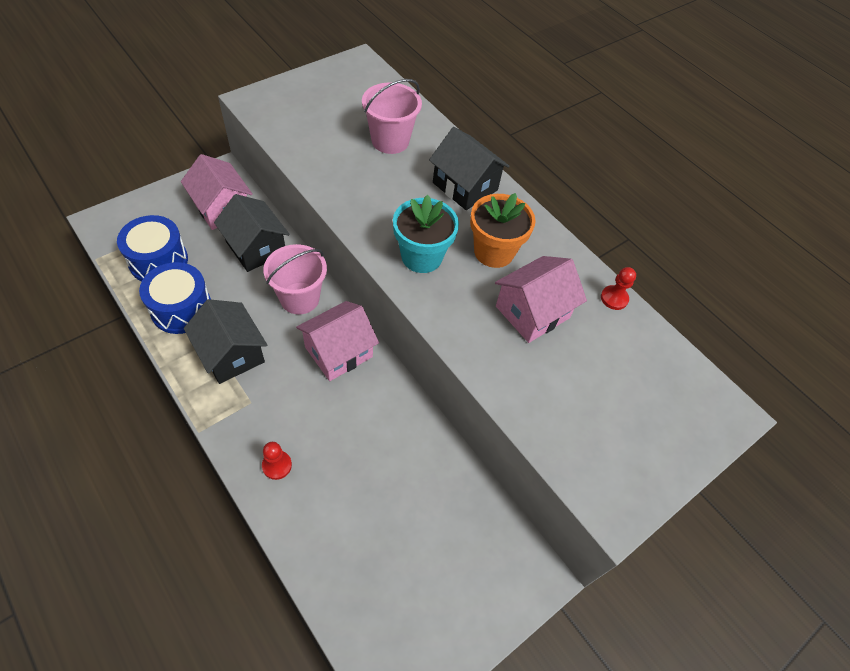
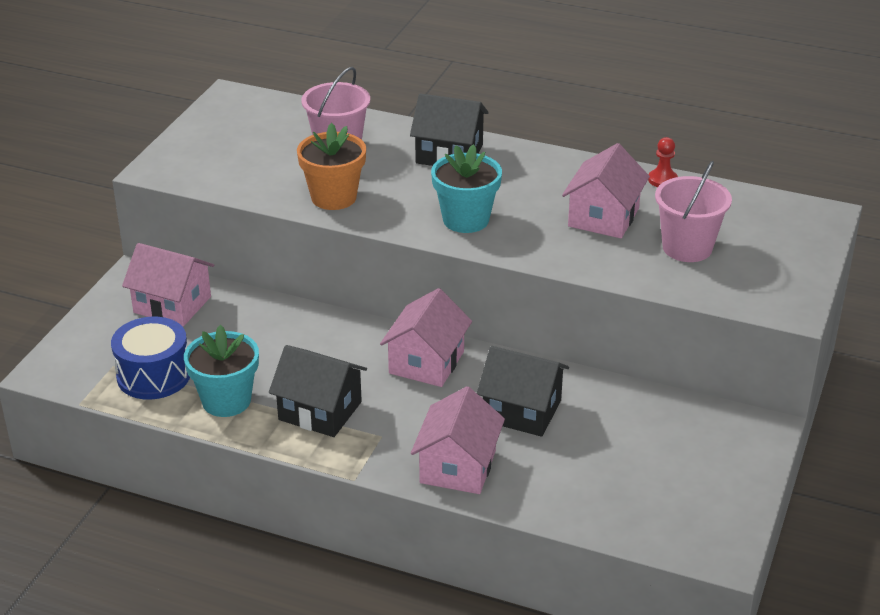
camera: 25 degrees left, 20 degrees down
(181, 309) = (226, 401): blue drum -> turquoise flower pot
(256, 248) = (249, 321): black house -> black house (521, 410)
(277, 465) = (458, 466): red pawn -> pink house
(299, 298) = (341, 340): pink bucket -> pink bucket (687, 248)
(494, 252) = (526, 190): orange flower pot -> orange flower pot (333, 197)

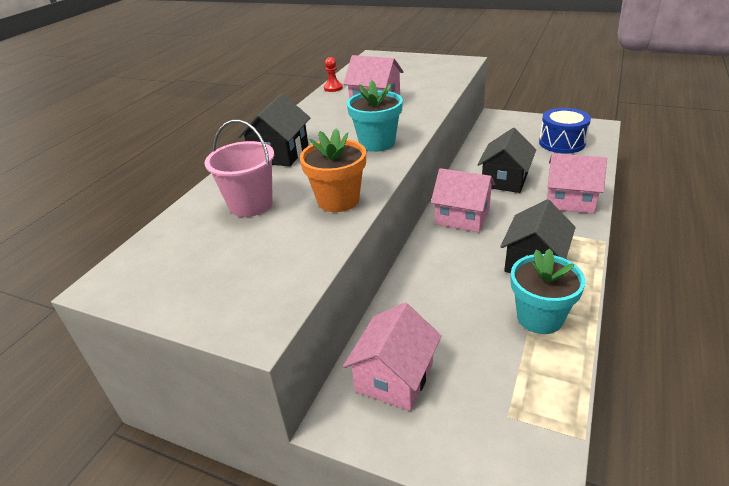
camera: 85 degrees left, 0 degrees up
(154, 375) = (517, 376): blue drum -> blue drum (562, 143)
(687, 248) = (409, 81): pink bucket -> none

